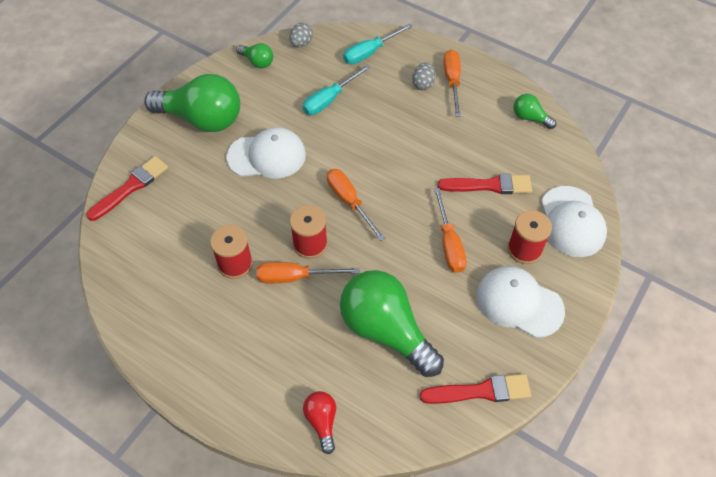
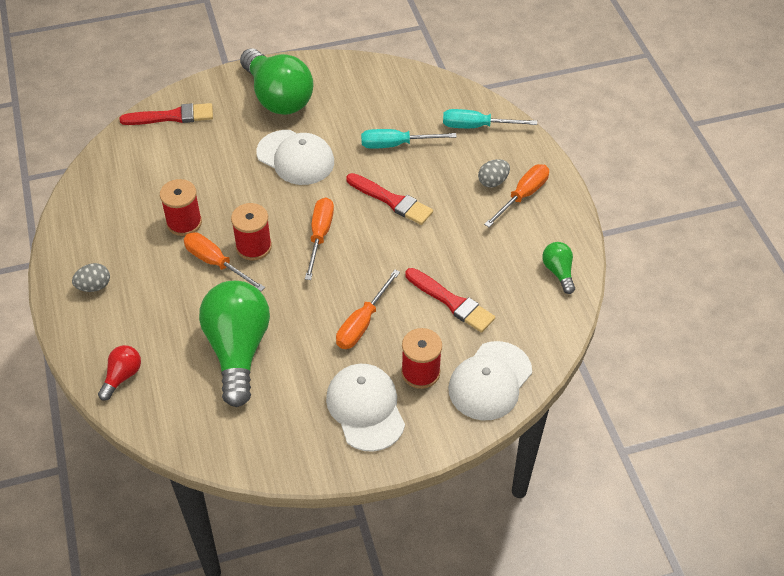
camera: 40 degrees right, 5 degrees down
(257, 62) = (371, 77): green light bulb -> none
(301, 43) = (425, 83): grey egg -> grey egg (94, 286)
(480, 391) = (257, 446): red brush -> red brush (392, 200)

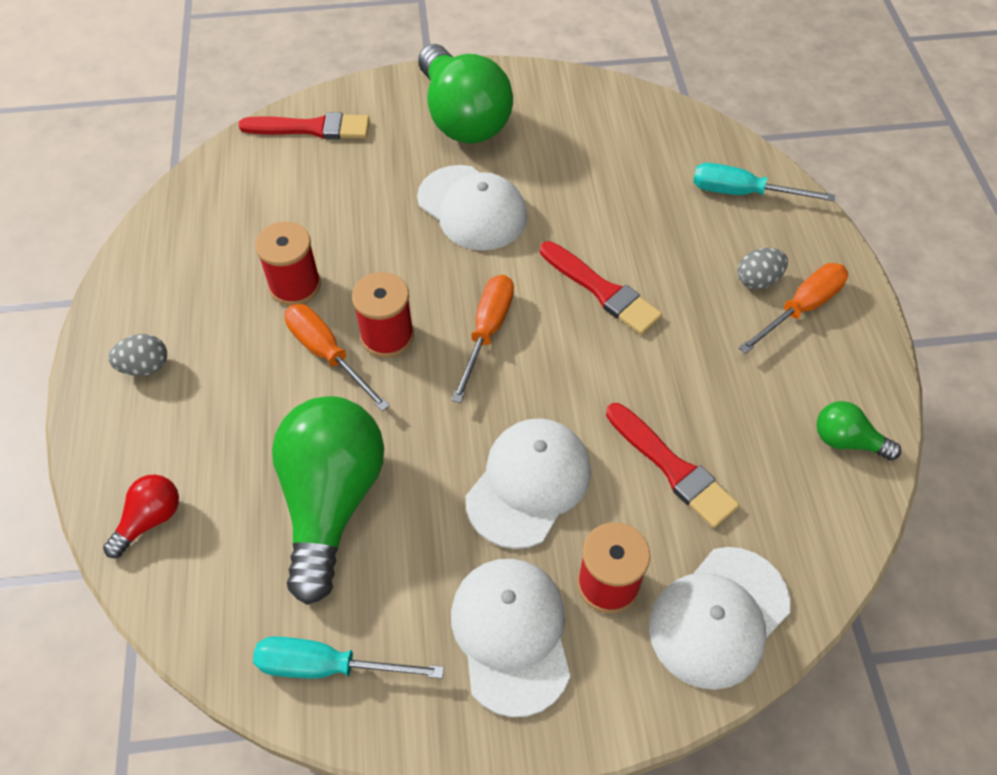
camera: 10 degrees right, 5 degrees up
(362, 323) = (529, 484): orange screwdriver -> white cap
(396, 144) = (620, 206): turquoise screwdriver -> turquoise screwdriver (327, 666)
(558, 272) = (847, 441): green light bulb -> green light bulb turned 60 degrees counterclockwise

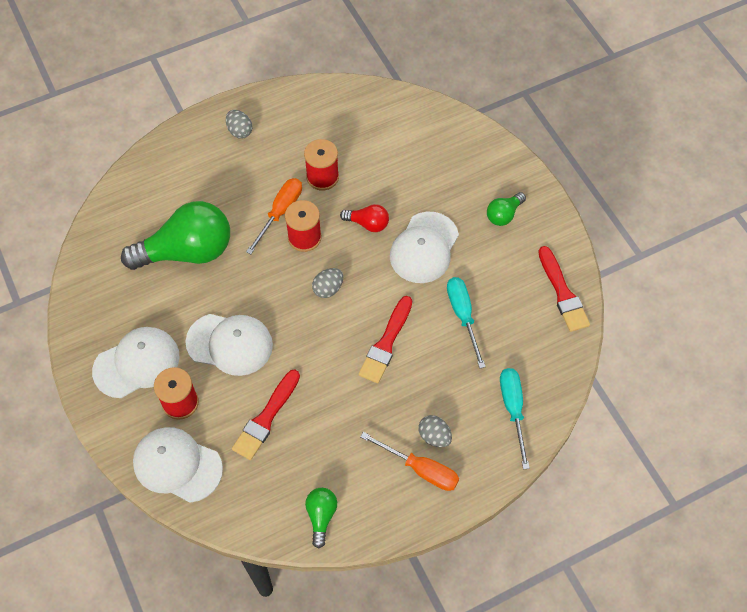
camera: 70 degrees right, 5 degrees up
(150, 520) = (150, 176): red light bulb -> red light bulb (368, 223)
(312, 128) = (452, 134): red brush -> red brush (562, 293)
(327, 666) = (96, 285): turquoise screwdriver -> turquoise screwdriver (463, 316)
(462, 117) = (504, 214): green light bulb -> green light bulb, size x0.46
(487, 331) = (328, 289): orange screwdriver -> grey egg

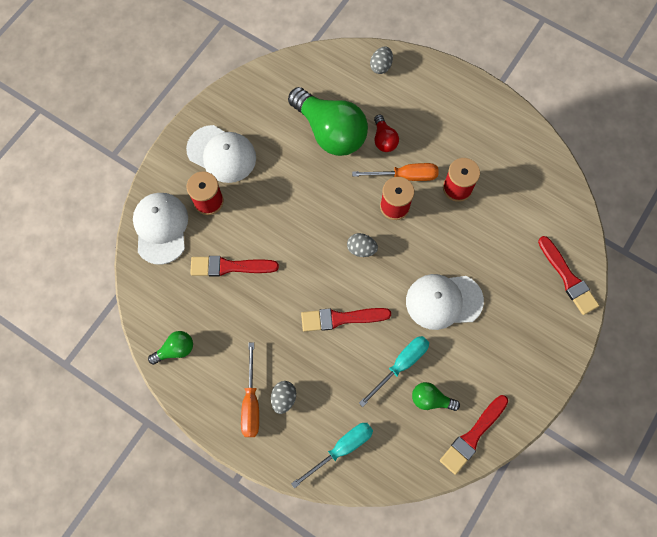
camera: 60 degrees right, 10 degrees up
(230, 344) = (273, 206): white cap -> none
(240, 131) = (458, 104): grey egg -> grey egg (381, 66)
(368, 223) = (437, 245): red light bulb -> red light bulb (384, 139)
(465, 141) = (568, 278): none -> red brush
(504, 214) = (517, 348): green light bulb -> green light bulb (431, 399)

